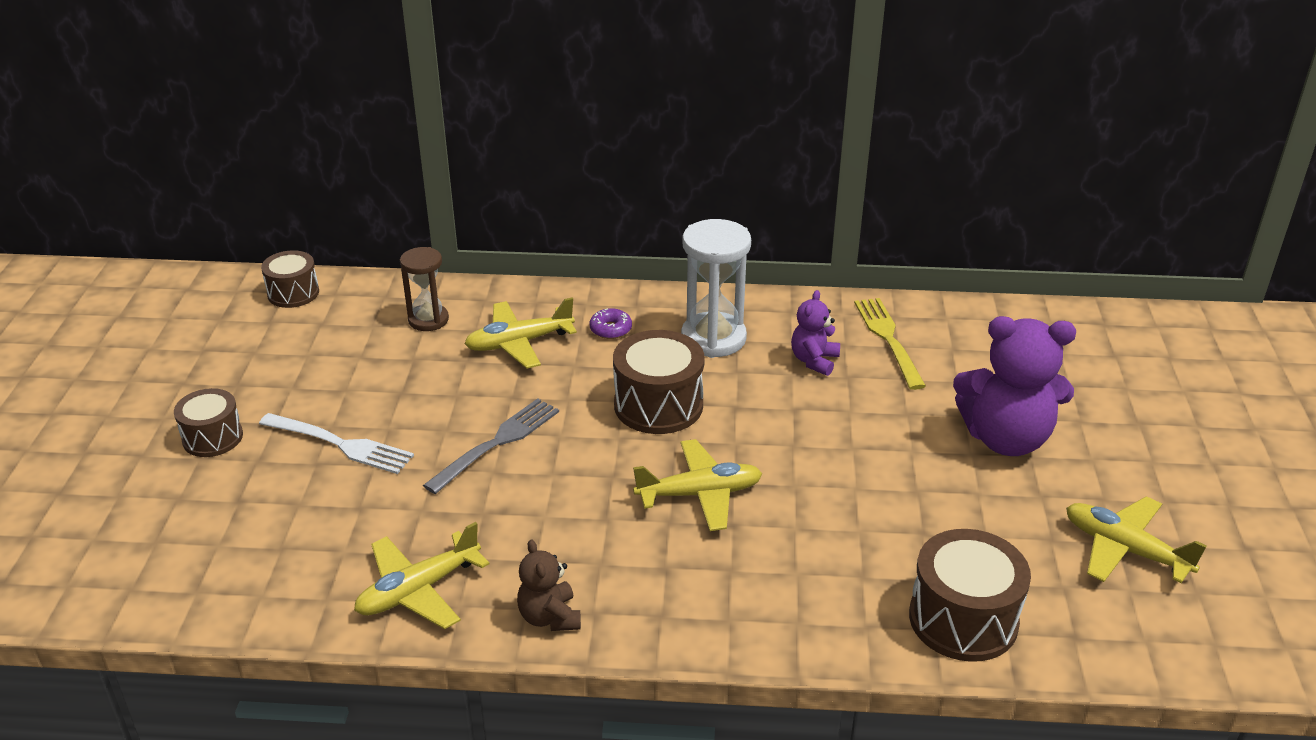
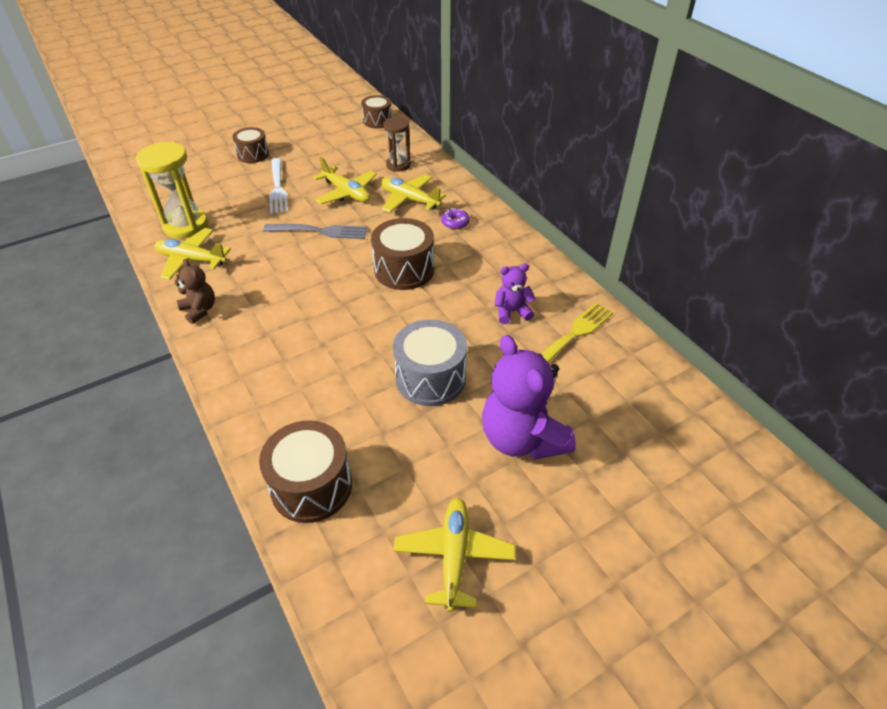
camera: 55 degrees right, 10 degrees up
(319, 570) = (186, 225): none -> yellow hourglass
(549, 617) = (200, 310): brown teddy bear -> brown teddy bear turned 105 degrees clockwise
(699, 494) = (339, 319): yellow plane -> yellow plane (346, 193)
(713, 338) = (489, 262): white hourglass -> none
(868, 463) = (430, 378): none -> grey drum

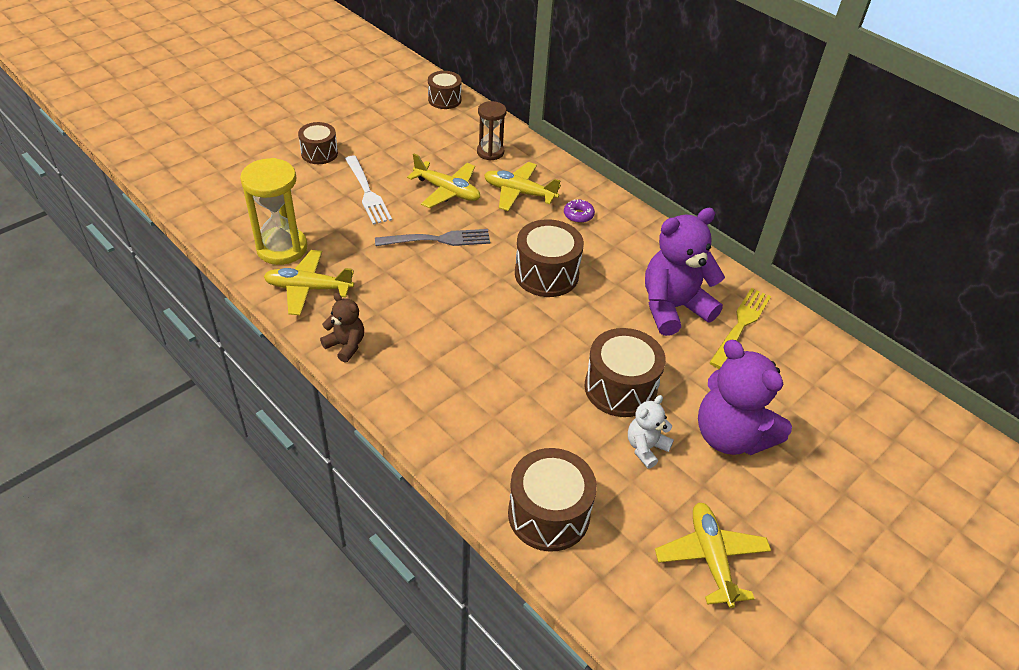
camera: 15 degrees left, 0 degrees up
(430, 378) = (620, 388): grey drum -> brown drum
(432, 437) = (646, 448): none -> white teddy bear
(512, 312) = (673, 308): purple teddy bear -> purple teddy bear, size x1.95

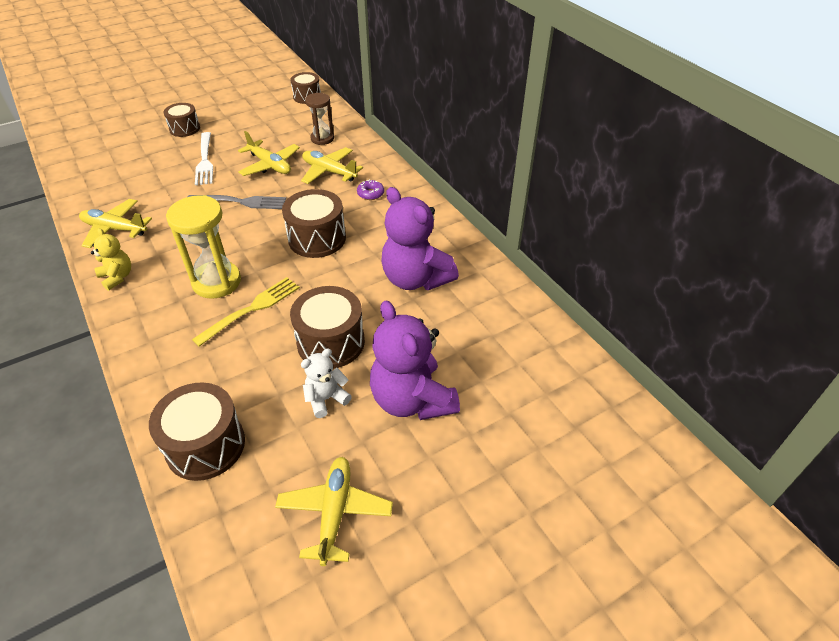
camera: 15 degrees right, 0 degrees up
(282, 248) = (113, 196): yellow hourglass -> yellow hourglass (216, 282)
(346, 345) = (117, 277): brown teddy bear -> yellow teddy bear
(673, 308) = (415, 279): purple teddy bear -> purple teddy bear turned 120 degrees counterclockwise
(741, 325) = (472, 301): yellow fork -> yellow fork (251, 309)

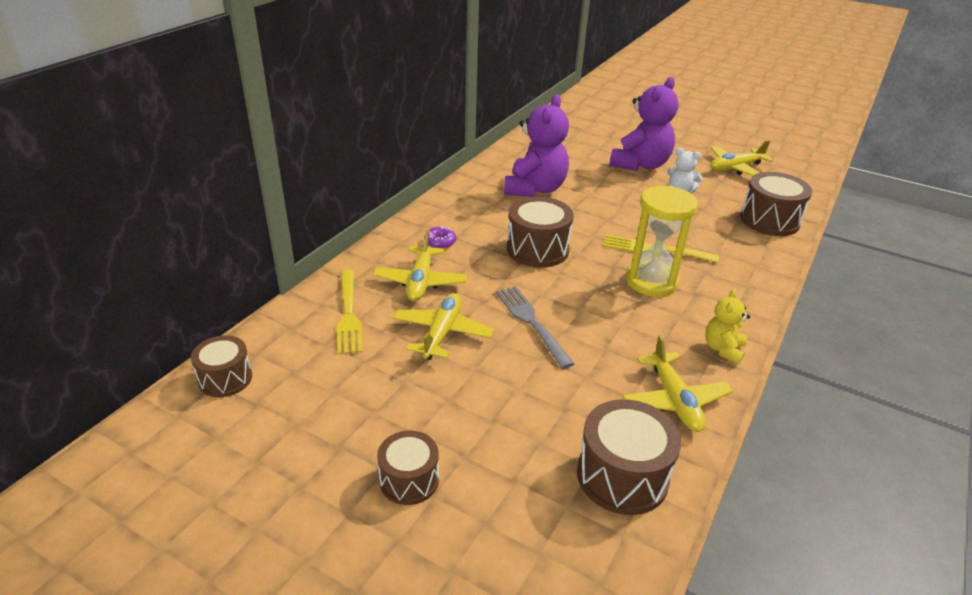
camera: 120 degrees left, 10 degrees down
(205, 160) = (478, 400): white fork -> none
(322, 138) = (348, 314): brown hourglass -> yellow fork
(331, 342) = (637, 204): brown drum -> brown drum (622, 476)

